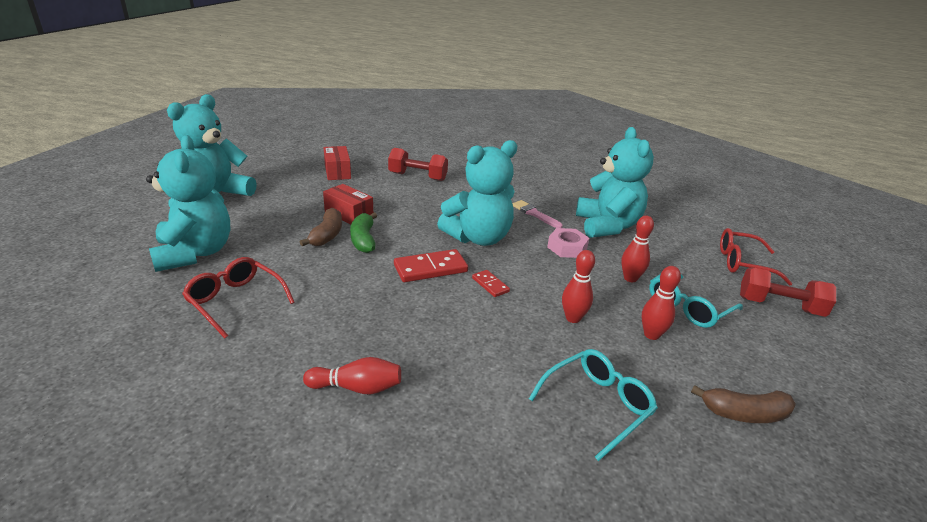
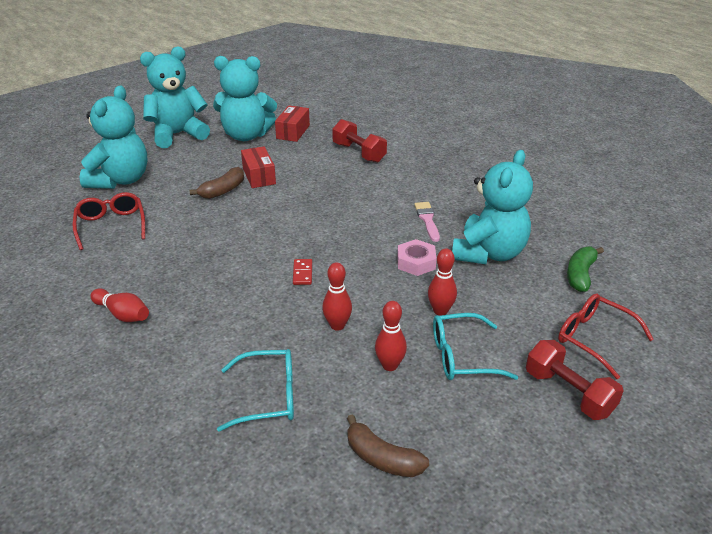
camera: 35 degrees right, 5 degrees up
(363, 240) = (246, 202): green banana -> green banana (580, 275)
(430, 269) = (270, 244): red domino -> none
(478, 238) = (343, 228): turquoise teddy bear -> turquoise teddy bear (246, 135)

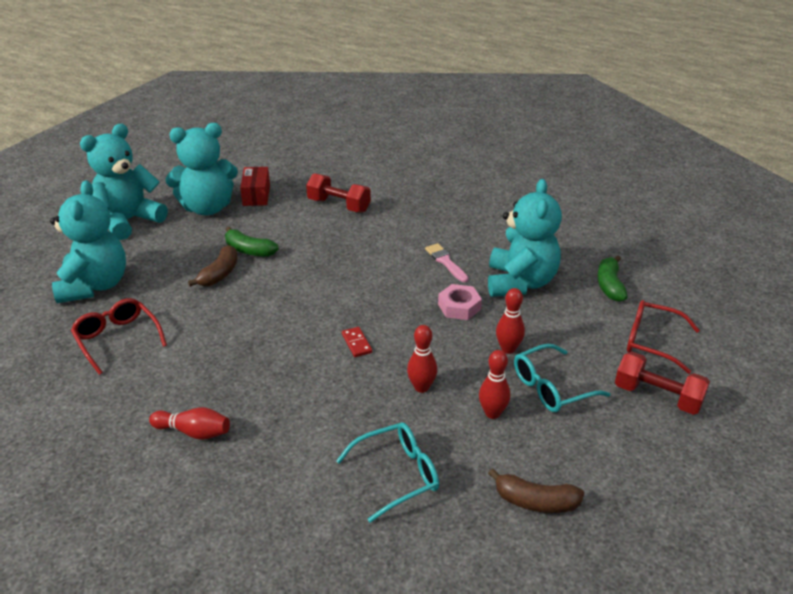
camera: 20 degrees left, 0 degrees up
(259, 176) = (249, 250): red box -> green banana

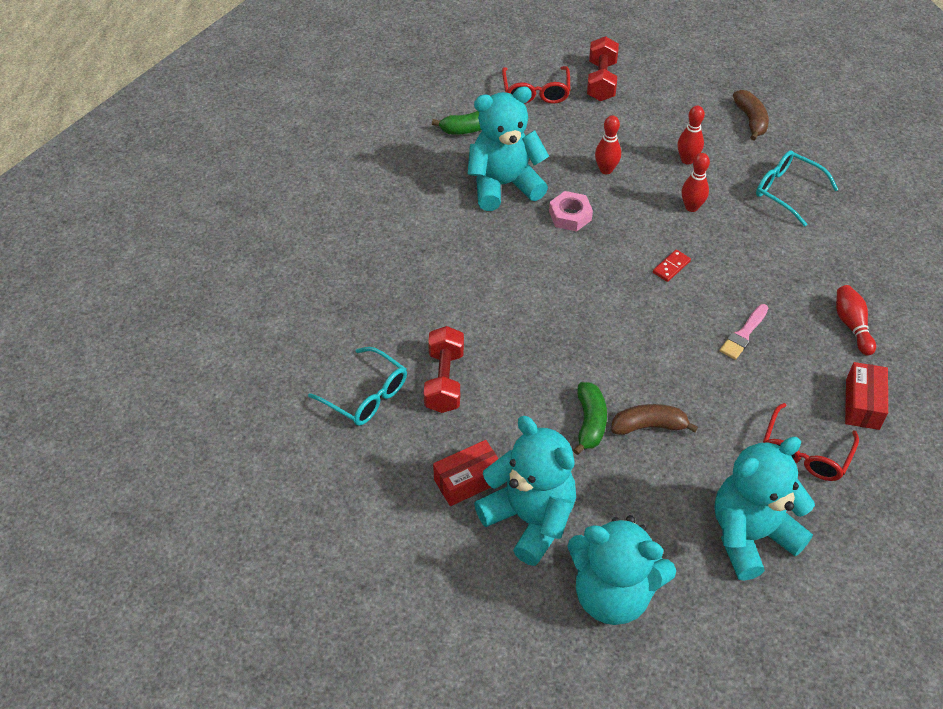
camera: 115 degrees left, 15 degrees up
(117, 394) = (862, 404): none -> red box
(445, 262) = (503, 247): pink brush -> pink brush (743, 334)
(551, 387) = (634, 135): turquoise glasses -> turquoise glasses (366, 395)

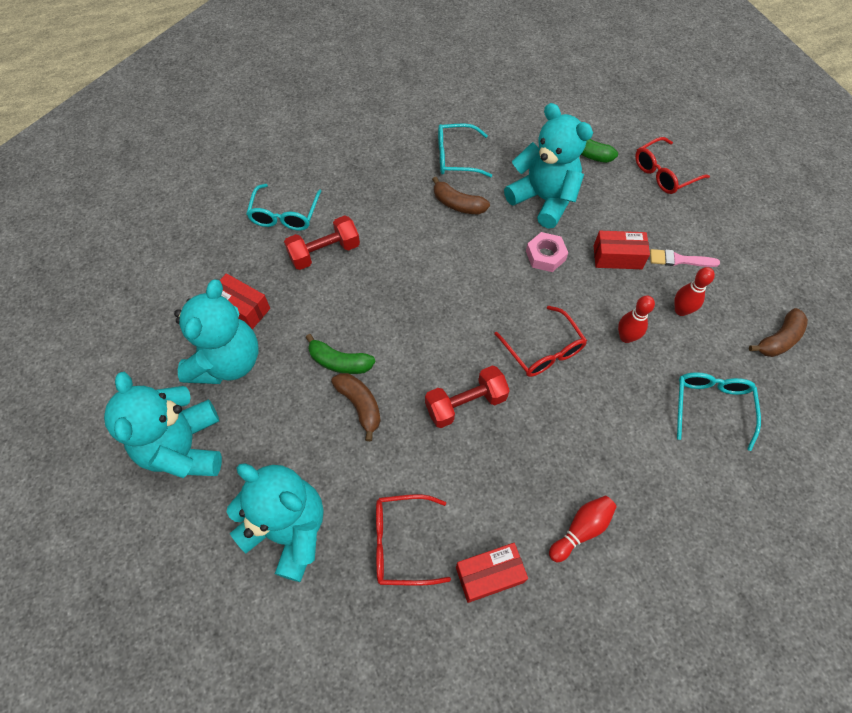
camera: 60 degrees right, 10 degrees up
(399, 222) = (456, 157): none -> turquoise glasses
(462, 248) = (458, 204): none -> brown banana
(590, 422) = (339, 362): green banana -> green banana turned 45 degrees clockwise
(601, 81) = (719, 209): red dumbbell -> red dumbbell (465, 404)
(606, 170) = (617, 257): red bowling pin -> red box
(671, 267) = (543, 350): red domino -> red glasses
(743, 334) = (506, 438): pink brush -> pink brush (679, 260)

